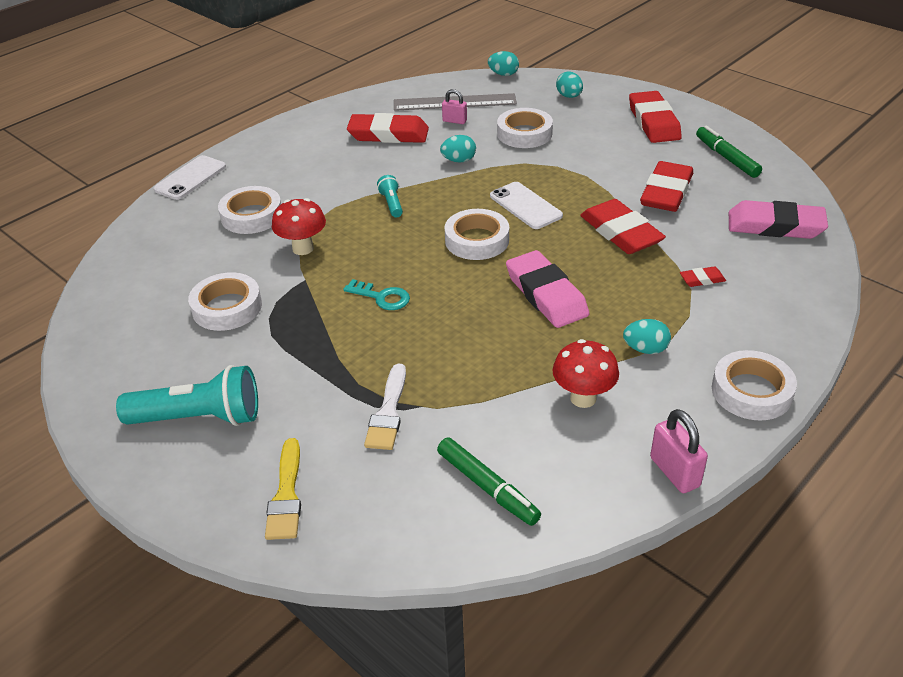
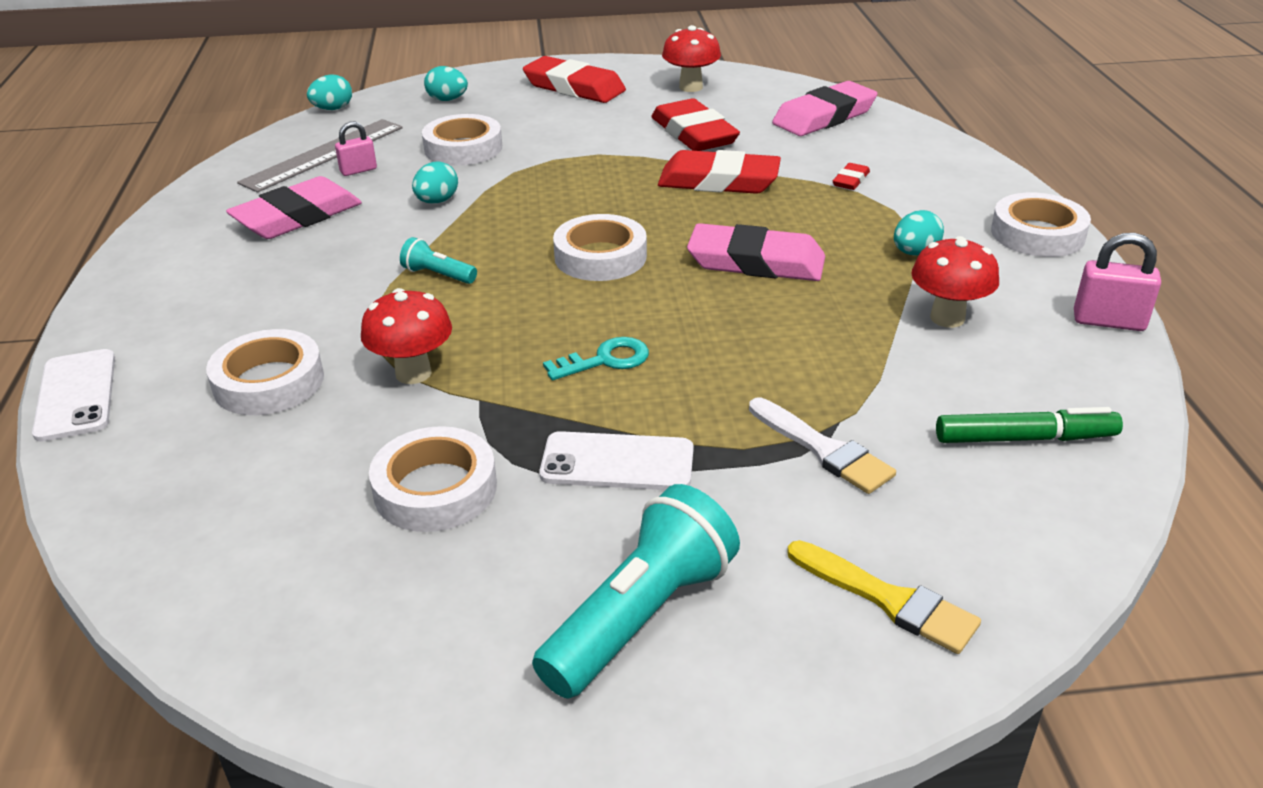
camera: 50 degrees left, 5 degrees down
(388, 134) = (297, 217): red eraser -> pink eraser
(525, 206) = (589, 204): white phone -> white phone (617, 462)
(726, 158) = (690, 87): green marker -> red mushroom

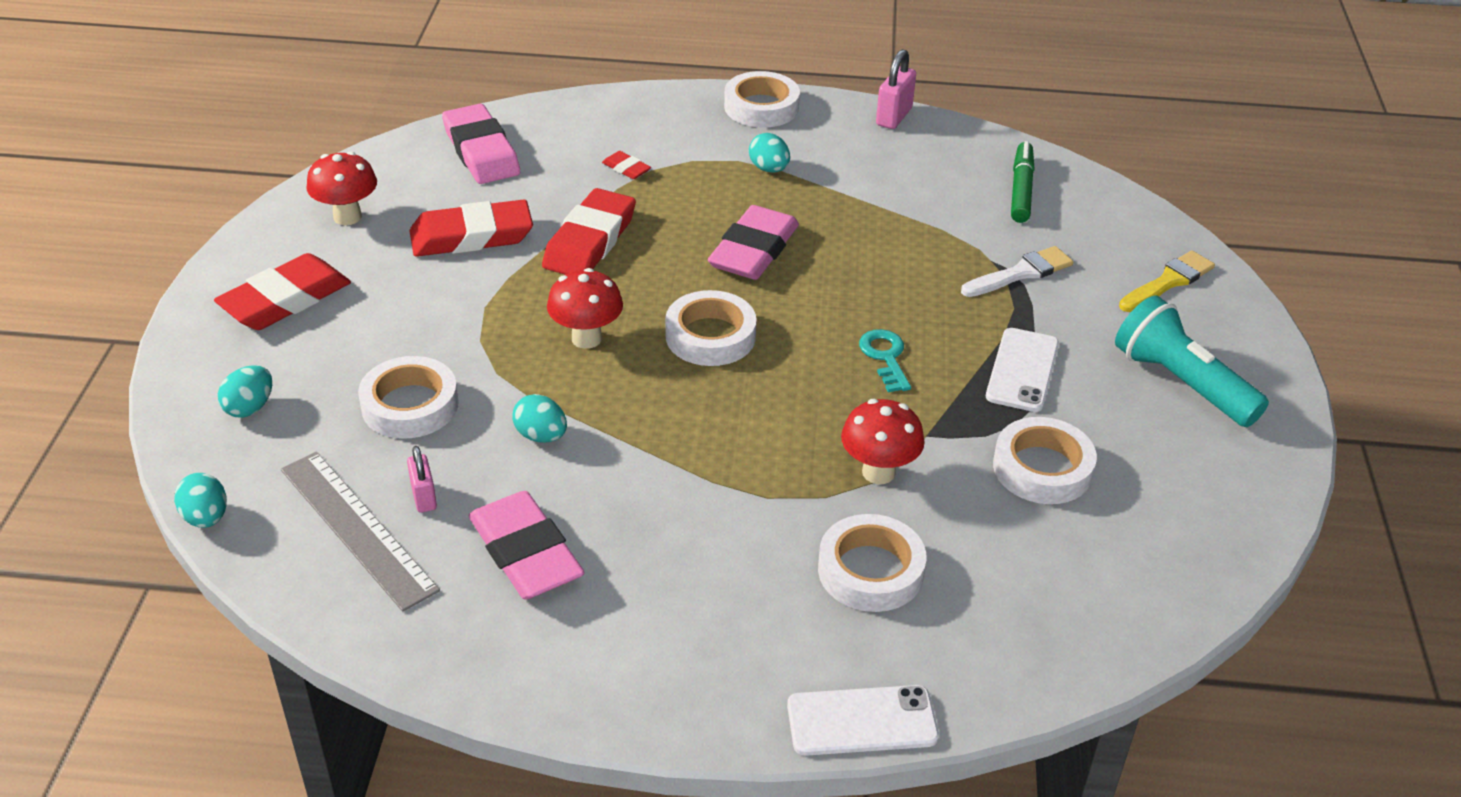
camera: 80 degrees left, 5 degrees up
(438, 275) = (706, 445): turquoise flashlight -> none
(947, 318) = (870, 180): red mushroom -> red mushroom (586, 338)

